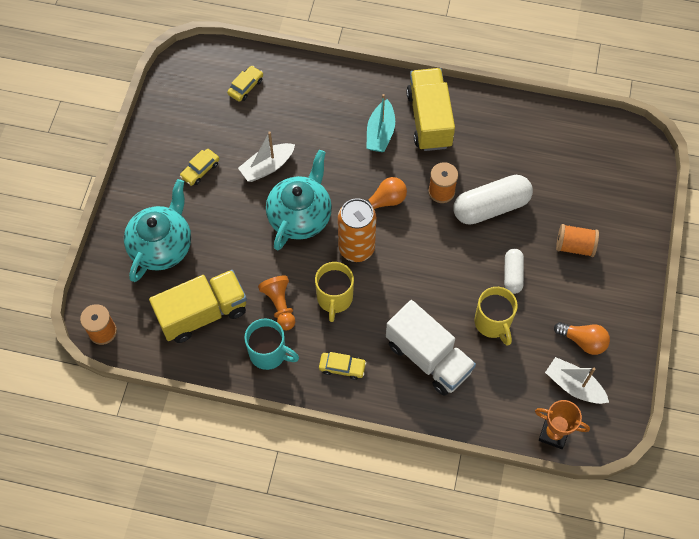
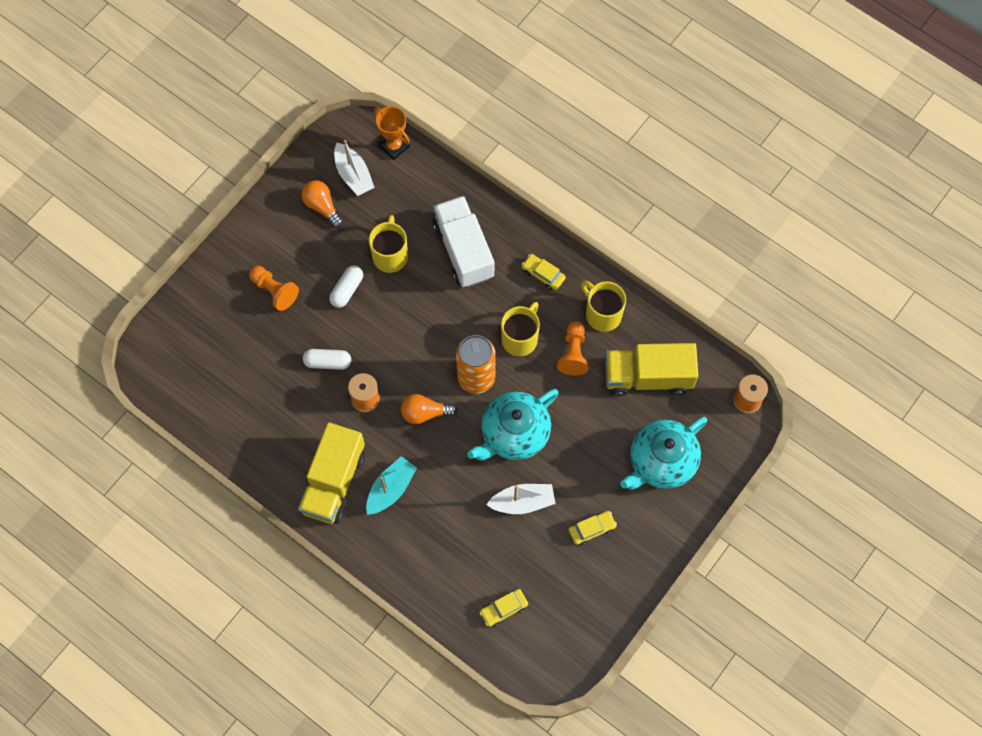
camera: 155 degrees left, 5 degrees up
(269, 353) = (602, 314): turquoise mug -> yellow mug
(491, 207) = (328, 362): white capsule -> white capsule, size x0.56
(574, 246) = (274, 291): orange spool -> orange pawn

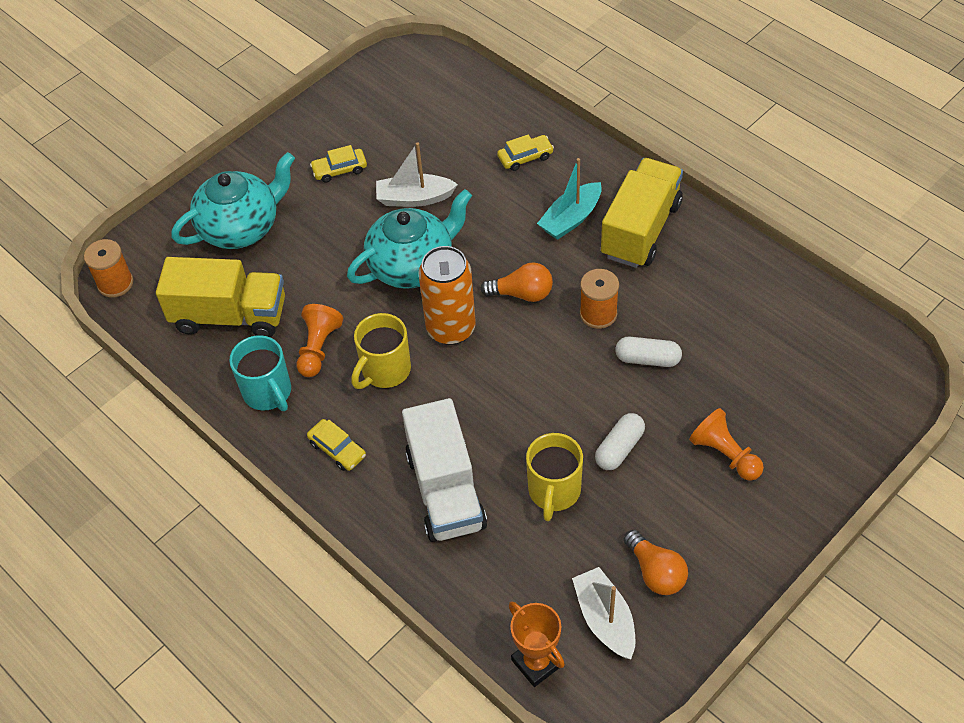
camera: 170 degrees left, 15 degrees down
(503, 609) = (452, 107): yellow car -> yellow car (525, 157)
(602, 314) = (268, 393): yellow mug -> turquoise mug

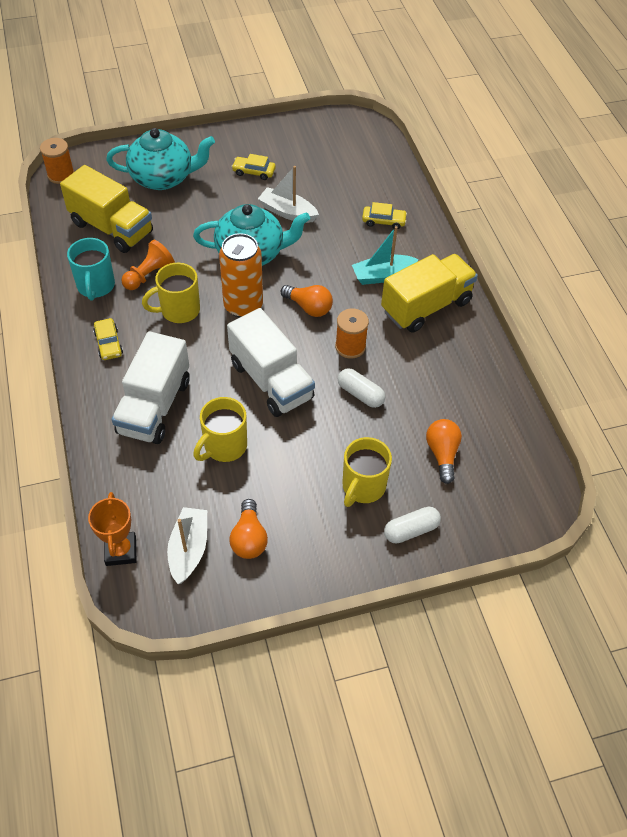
camera: 25 degrees right, 0 degrees up
(546, 395) = (271, 381): none -> white truck
(619, 448) = (292, 442): white capsule -> white capsule (411, 530)
(725, 454) = (363, 487): orange pawn -> yellow mug
(774, 377) = (442, 454): none -> orange light bulb

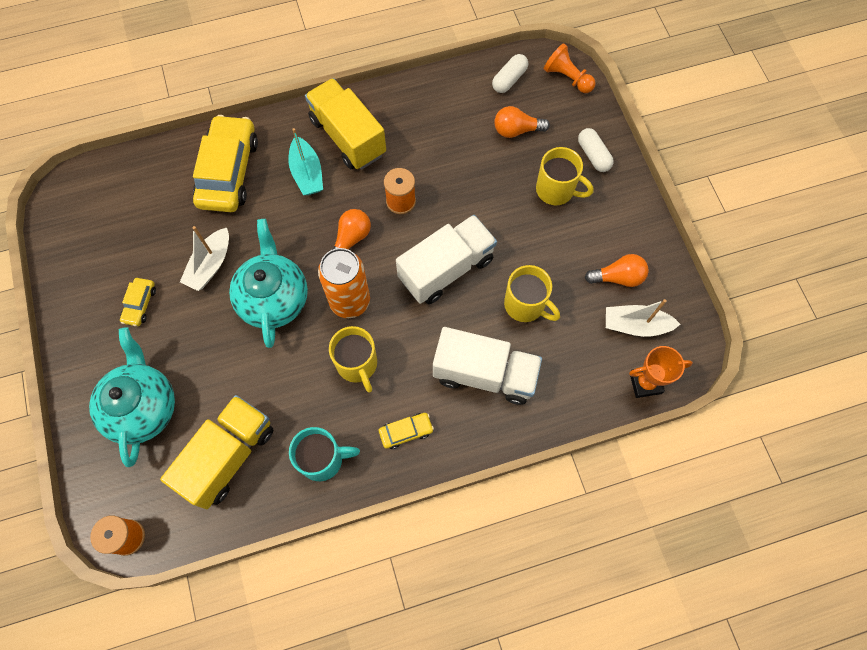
camera: 90 degrees left, 15 degrees up
(149, 275) = (305, 402): orange pawn -> orange pawn (567, 78)
(360, 394) = (457, 192): white capsule -> white capsule (509, 79)
(383, 221) = (228, 171): yellow car -> yellow car, size x2.21

